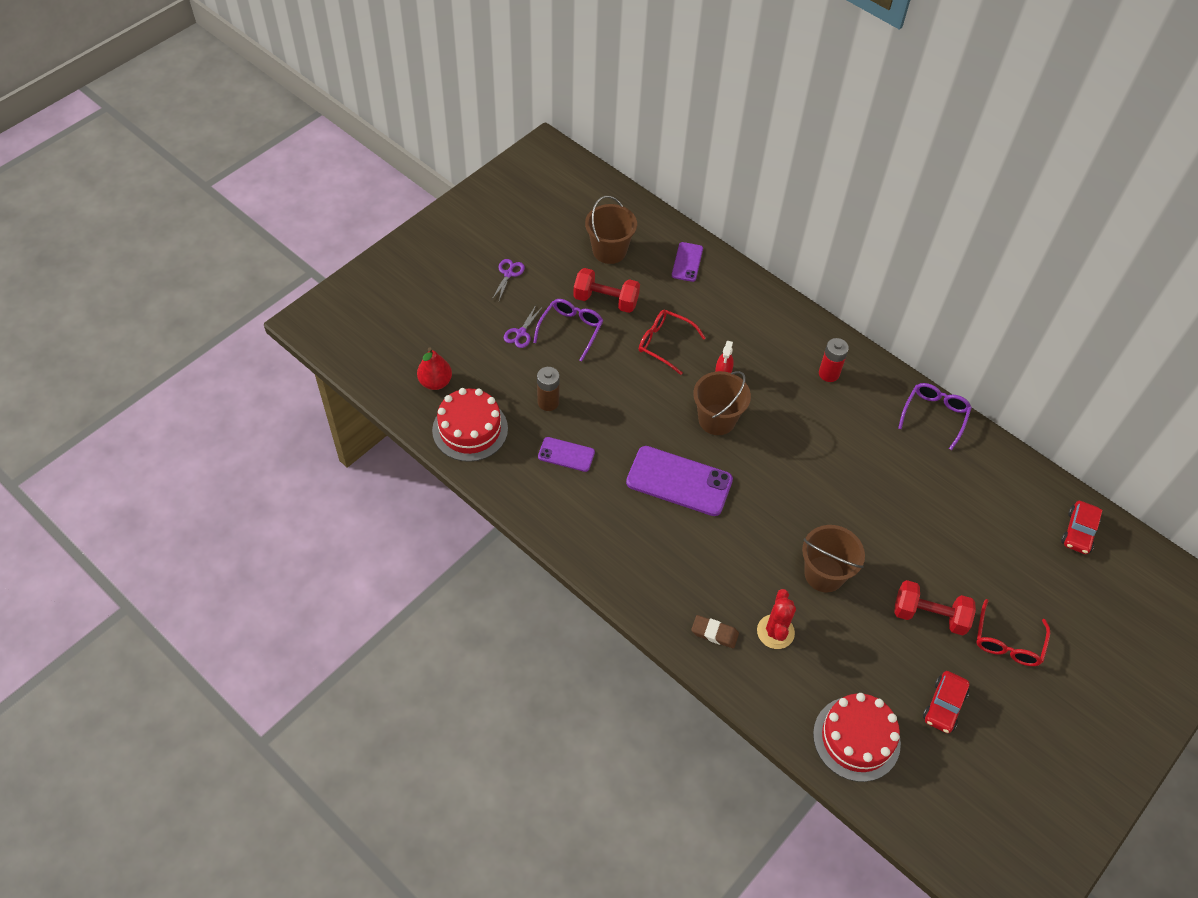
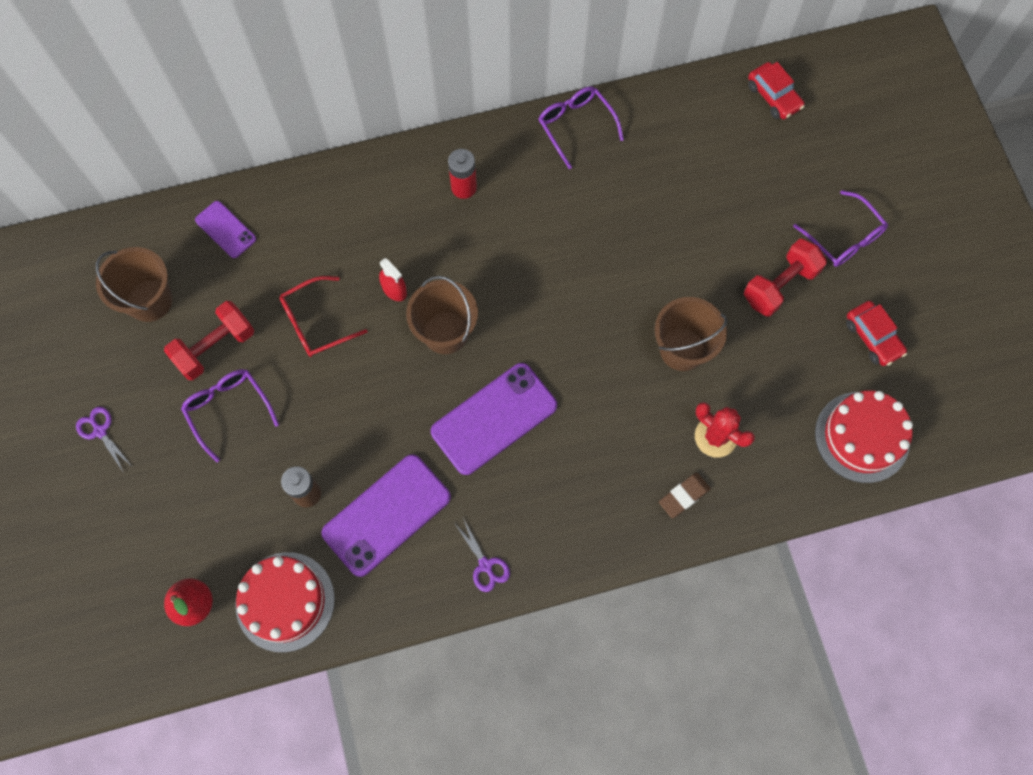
camera: 55 degrees left, 15 degrees up
(521, 333) = (193, 467): purple scissors -> purple scissors (485, 565)
(566, 454) = (387, 515): purple phone -> purple phone, size x1.85
(1007, 642) = (843, 237): red glasses -> purple glasses

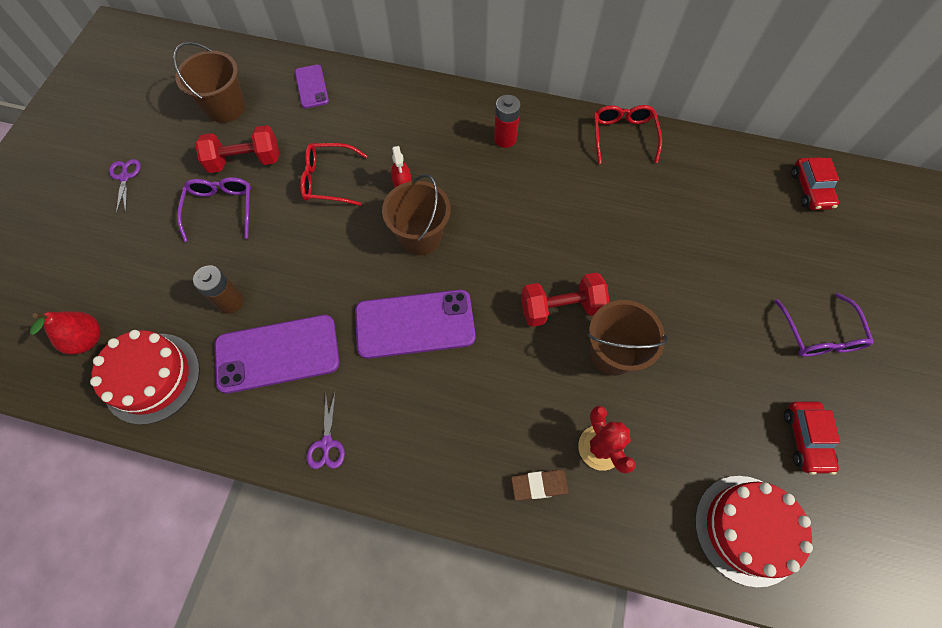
camera: 30 degrees right, 5 degrees down
(576, 126) = (623, 136): purple glasses -> red glasses
(779, 285) = (735, 345): red dumbbell -> red dumbbell (561, 307)

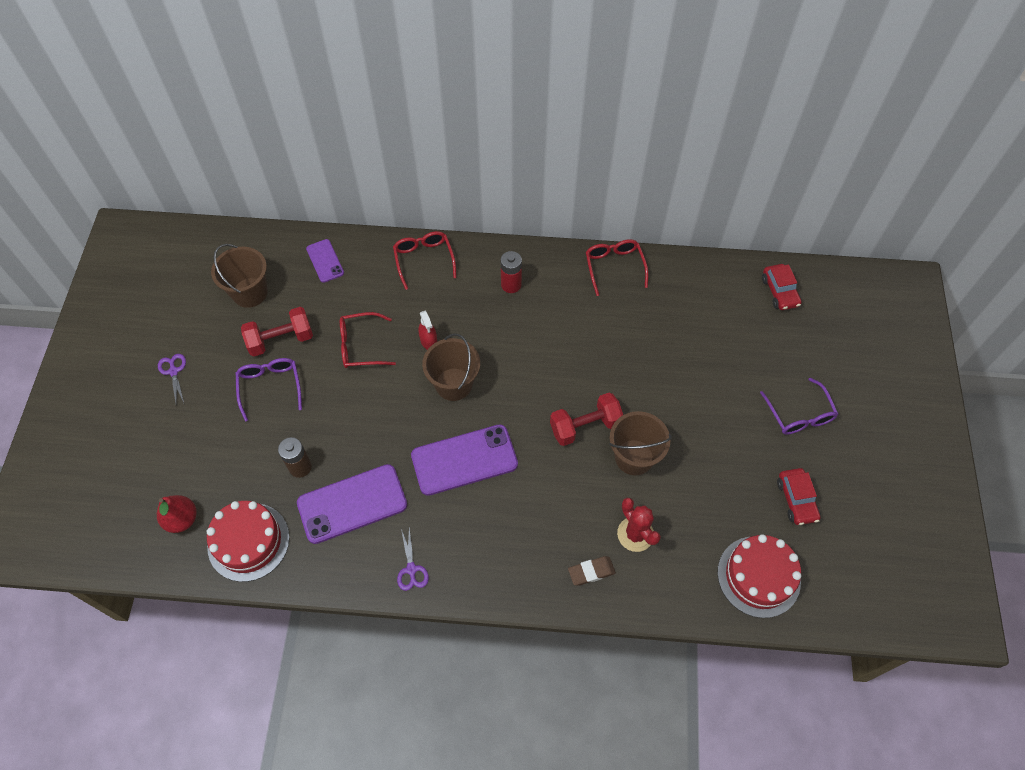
camera: 10 degrees left, 5 degrees down
(416, 100) = (424, 260): none -> red glasses

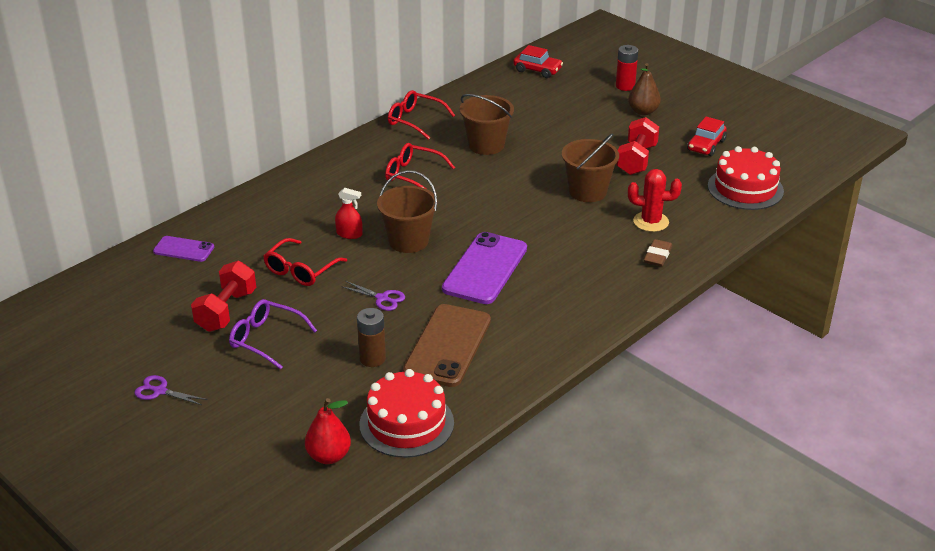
camera: 50 degrees left, 25 degrees down
(250, 292) = (147, 306): brown bucket -> brown bucket (486, 145)
(352, 504) = (448, 346): purple phone -> brown phone
(411, 569) = (549, 342): purple scissors -> purple scissors (382, 298)
(424, 260) = (267, 199): red glasses -> red glasses (413, 175)
(511, 285) = (358, 171): red battery -> red battery (625, 86)
(585, 426) = (533, 199): red dumbbell -> red dumbbell (636, 160)
(796, 500) = (706, 145): red car -> red car turned 90 degrees clockwise
(799, 414) = (643, 111): purple glasses -> brown pear

